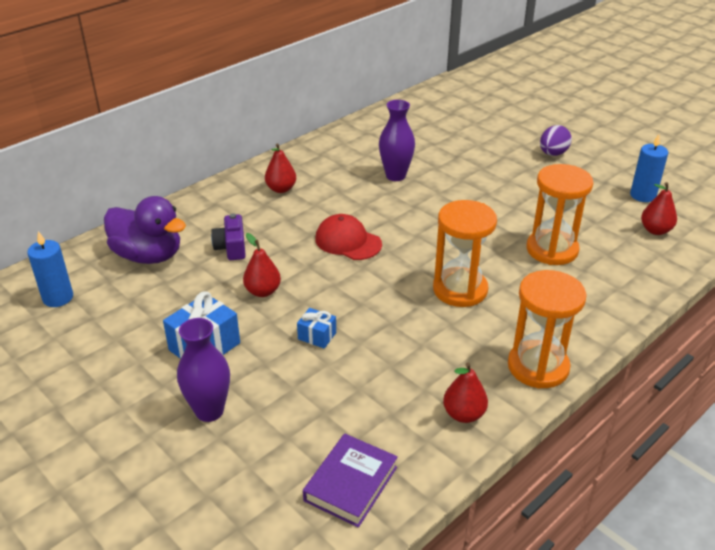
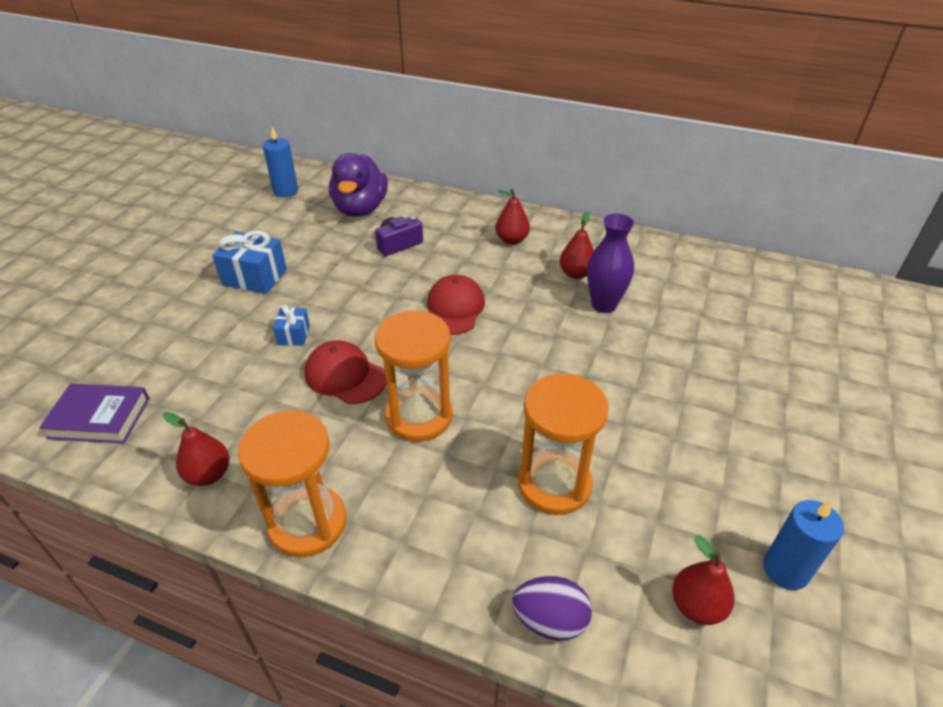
camera: 65 degrees right, 5 degrees up
(209, 411) = (176, 307): purple vase -> none
(263, 291) = (343, 282): red pear -> red pear (576, 274)
(391, 317) = (345, 376): none -> red cap
(553, 154) = (797, 432): purple egg -> purple egg (550, 620)

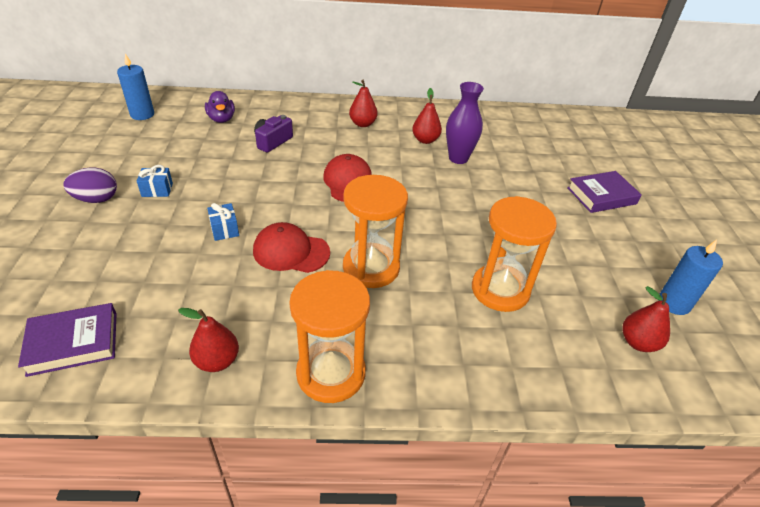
camera: 25 degrees left, 0 degrees up
(254, 277) = (157, 190): blue gift -> blue gift, size x0.56
(360, 209) = (221, 119): purple duck -> purple duck, size x0.57
(550, 620) = (554, 384): purple egg -> purple egg (96, 199)
(773, 395) = (601, 196): none -> purple book

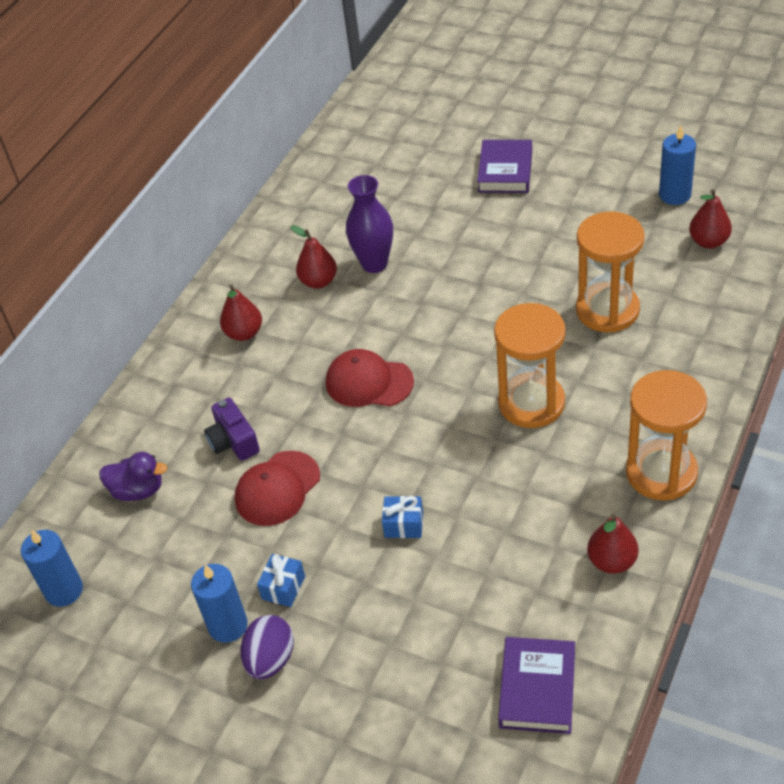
camera: 55 degrees left, 5 degrees up
(123, 176) = (228, 625): none -> blue candle
(291, 251) = (474, 468): red cap -> red cap (277, 488)

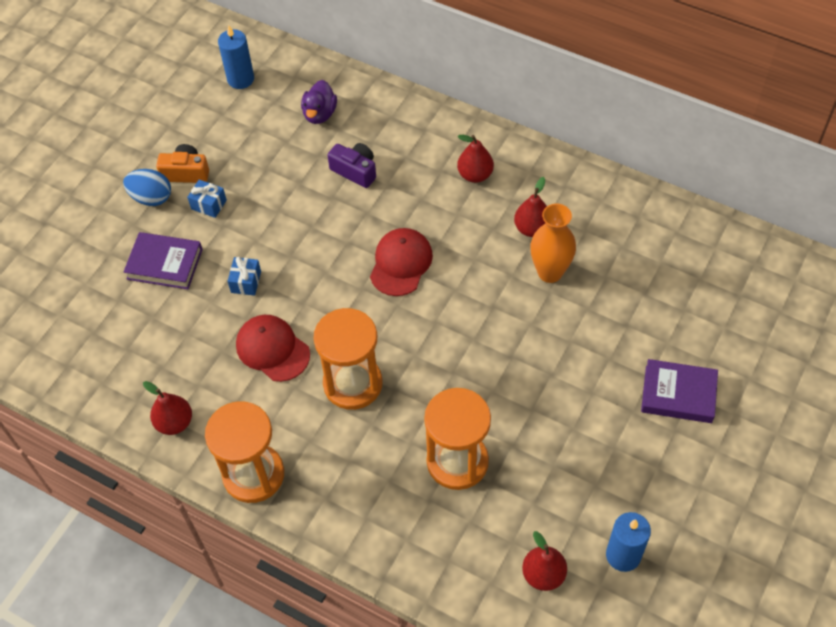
camera: 90 degrees right, 10 degrees up
(228, 625) = (186, 172): blue candle -> orange camera
(233, 441) = (355, 171): purple camera -> purple camera turned 60 degrees clockwise
(270, 660) = (151, 198): purple egg -> blue egg
(277, 488) = (301, 200): red cap -> red cap (272, 349)
(374, 264) = (550, 272): purple vase -> orange vase
(537, 689) = (80, 358): purple book -> purple book (165, 264)

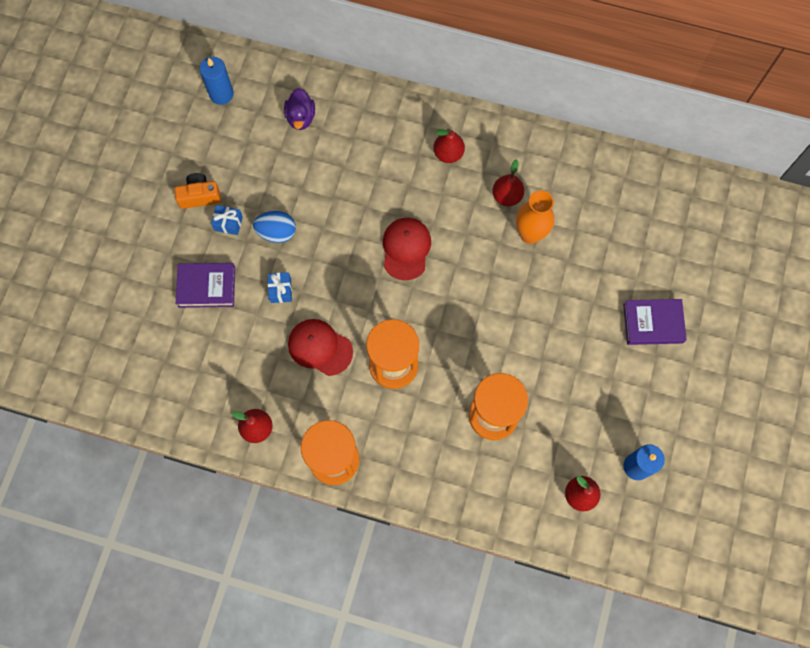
camera: 15 degrees left, 15 degrees up
(151, 198) = (176, 226): blue egg -> blue egg (277, 232)
(355, 171) = (346, 168): purple camera -> none

